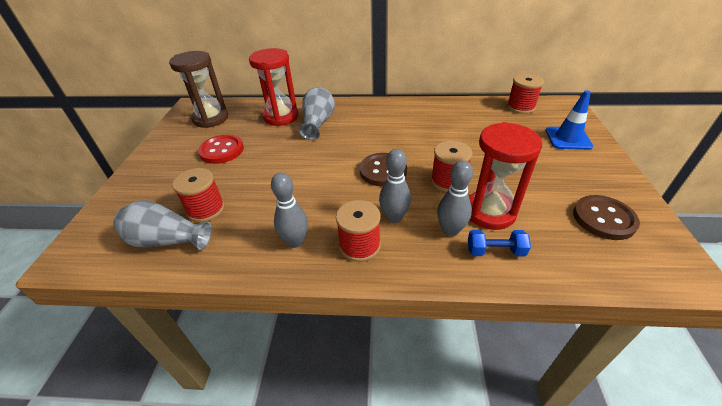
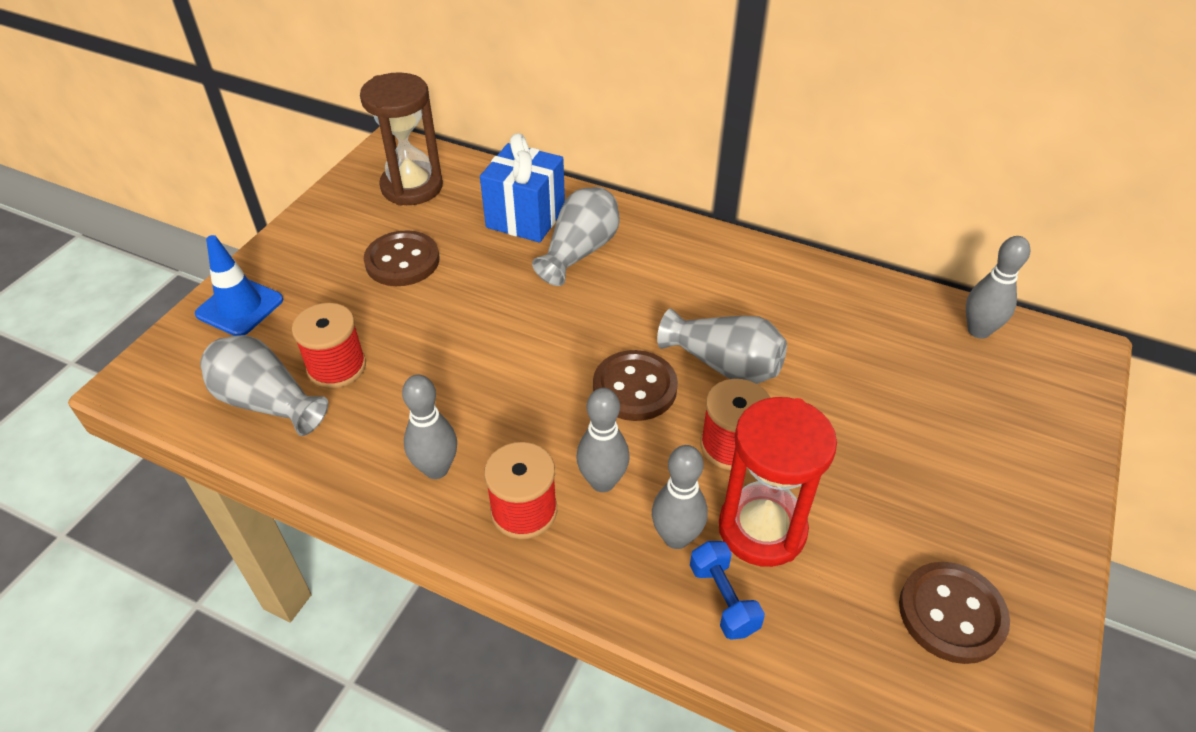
camera: 20 degrees right, 5 degrees up
(222, 150) = (402, 261): red button -> brown button
(281, 117) = (525, 218): red hourglass -> blue gift
(420, 149) = (724, 365): none -> grey vase
(495, 251) = (723, 599): blue dumbbell -> blue dumbbell turned 45 degrees clockwise
(520, 107) = (978, 330): red spool -> grey bowling pin
(568, 138) = (1018, 432): blue traffic cone -> blue traffic cone (240, 307)

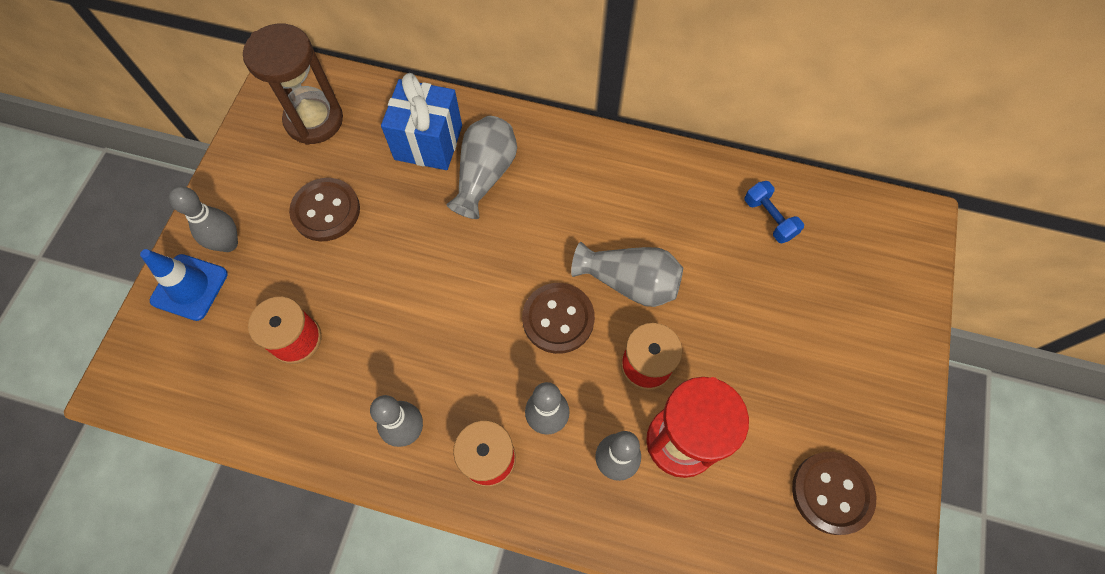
camera: 10 degrees left, 20 degrees up
(267, 402) = (243, 387): grey vase -> none
(723, 599) = (659, 512): blue dumbbell -> blue dumbbell (769, 218)
(978, 330) = (835, 211): grey bowling pin -> grey bowling pin (228, 243)

